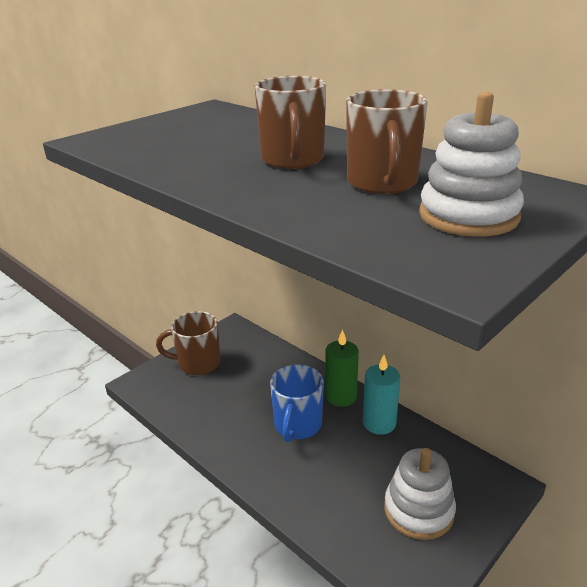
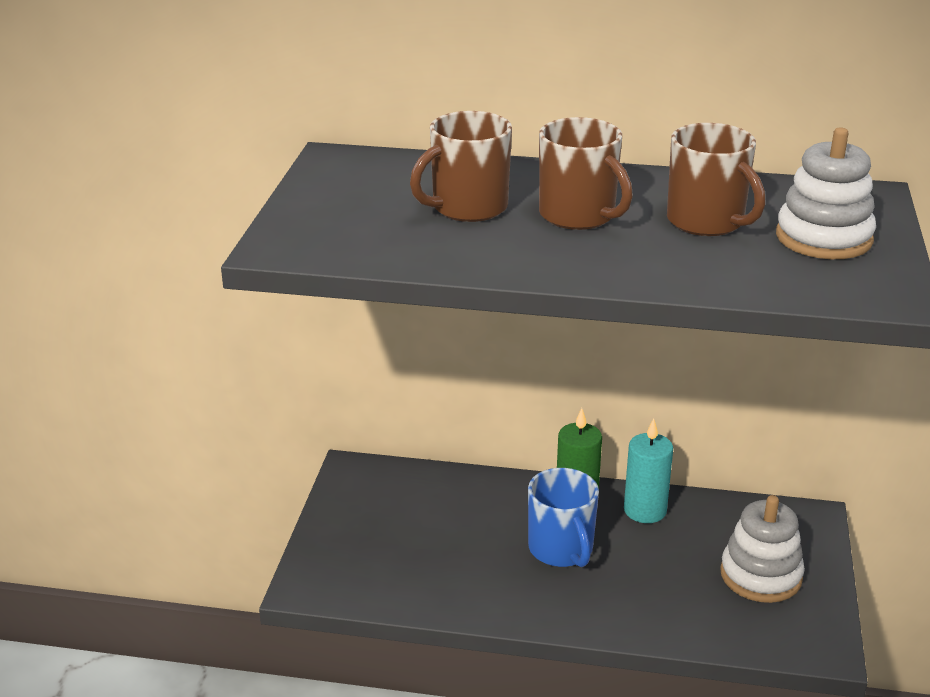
camera: 35 degrees left, 0 degrees up
(198, 363) = (359, 531): brown mug -> brown mug (468, 208)

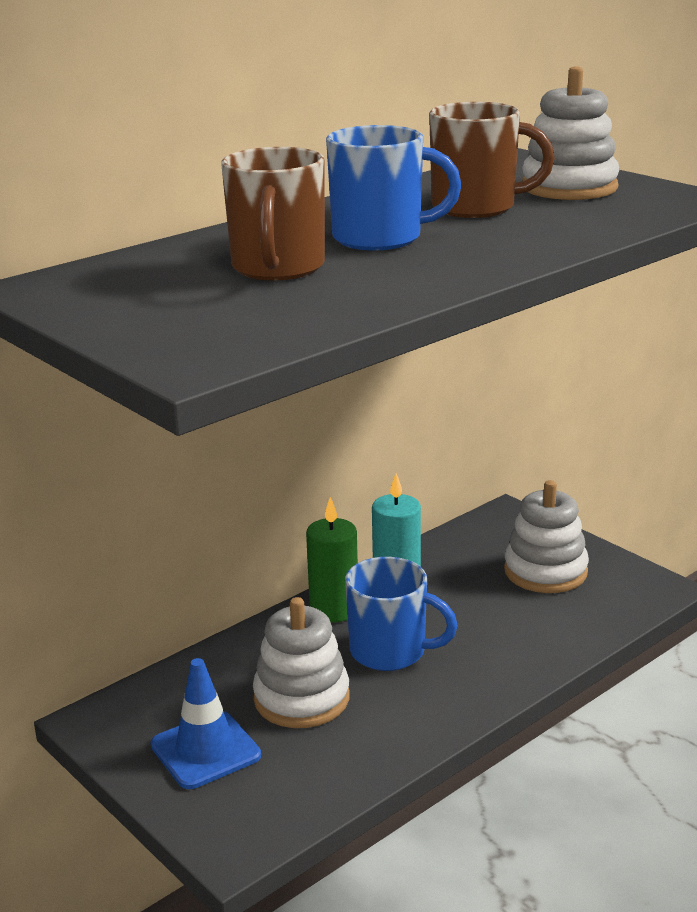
camera: 50 degrees left, 5 degrees down
(373, 527) = (205, 750): none -> blue traffic cone
(466, 538) = (301, 698): none -> white stacking toy
(578, 216) = (380, 238): brown mug -> blue mug

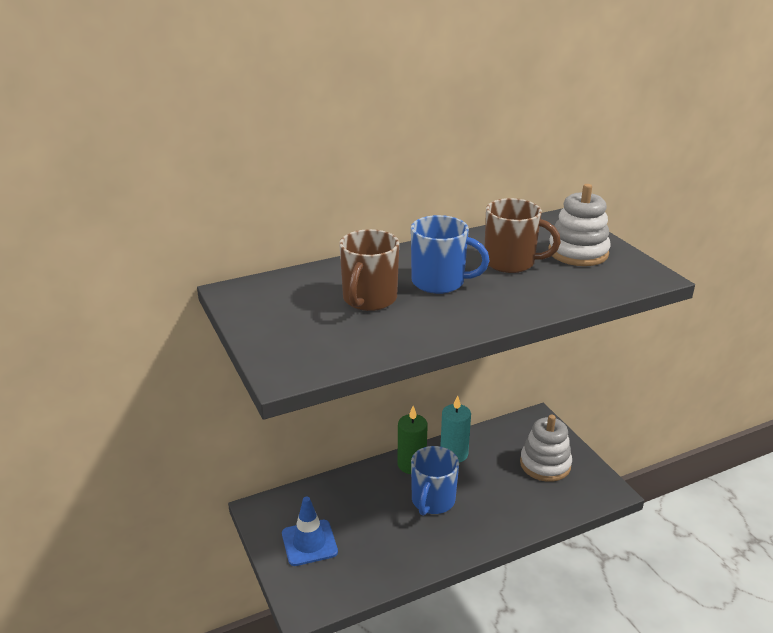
camera: 15 degrees right, 5 degrees up
(301, 698) = (372, 521): white stacking toy -> none
(390, 652) = (432, 501): blue mug -> blue mug turned 75 degrees clockwise

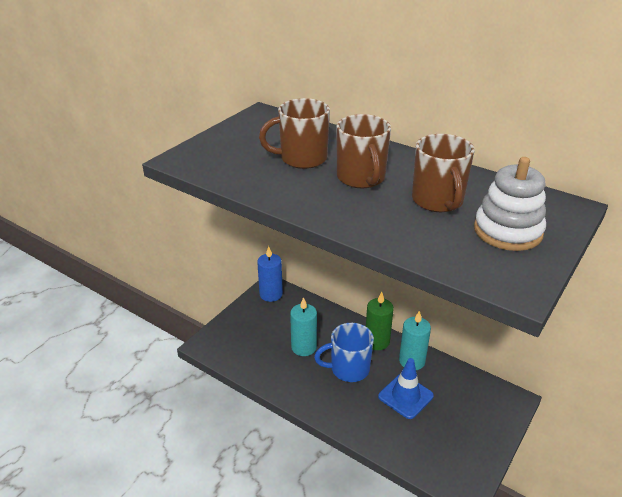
camera: 60 degrees right, 5 degrees up
(270, 514) = (271, 294): none -> blue candle
(309, 543) = (260, 323): blue traffic cone -> blue traffic cone (405, 396)
(377, 521) = (304, 347): none -> turquoise candle
(439, 282) = (361, 178): blue mug -> brown mug
(545, 464) = (455, 426): white stacking toy -> none

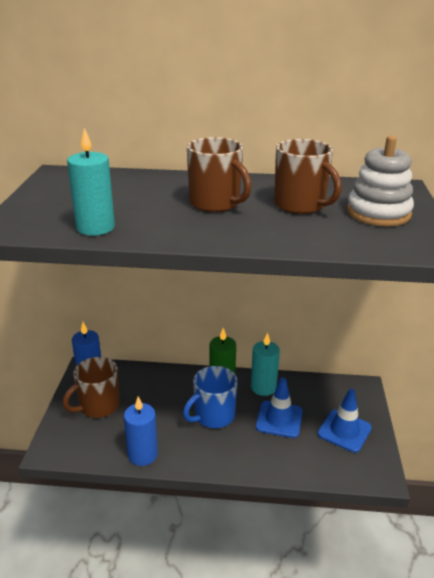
camera: 30 degrees left, 5 degrees down
(270, 377) = (143, 454): none -> blue candle
(302, 158) = (142, 200): brown mug -> brown mug (98, 406)
(304, 347) = (157, 413): turquoise candle -> turquoise candle (95, 228)
(461, 433) = (344, 431): none -> blue traffic cone

